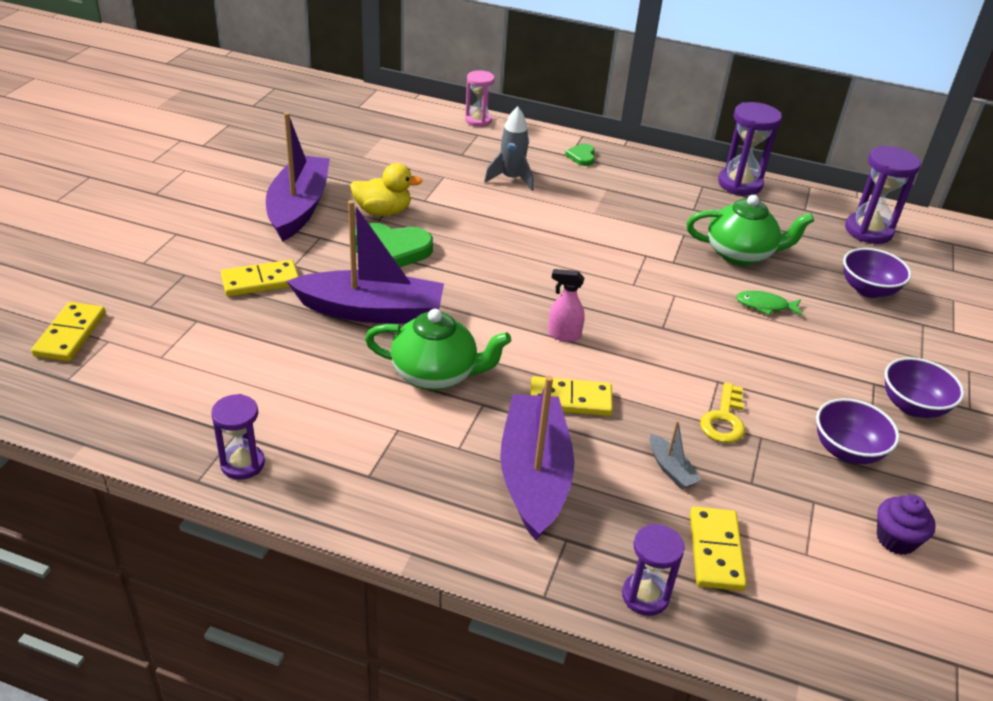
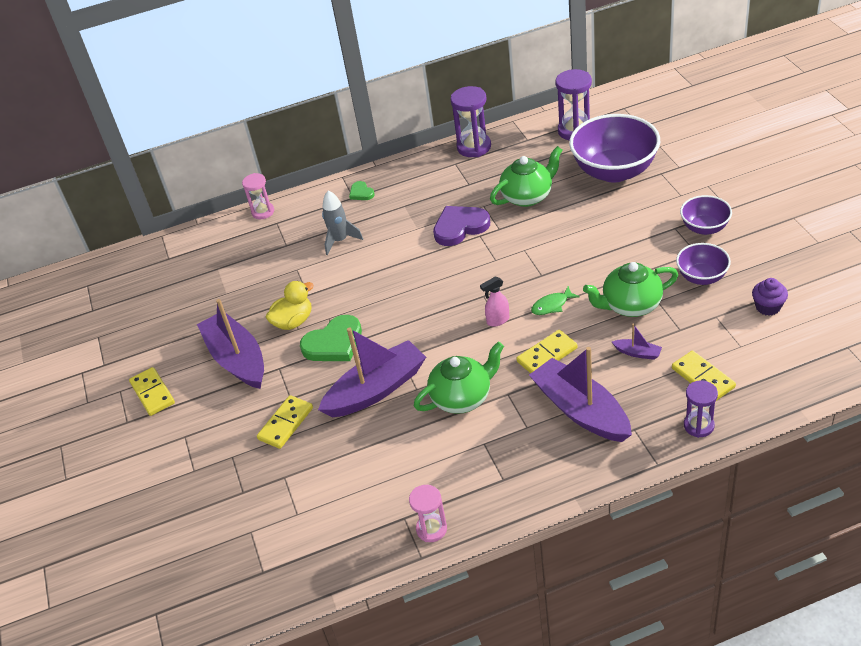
camera: 30 degrees left, 5 degrees up
(70, 334) = (221, 547): yellow domino -> yellow domino (153, 393)
(242, 464) = (431, 529): purple hourglass -> pink hourglass
(636, 237) = (460, 227): none -> purple heart
(671, 469) = (637, 353): grey boat -> purple boat
(724, 419) = (630, 305): yellow key -> green teapot
(765, 306) = (576, 221): green fish -> green fish (552, 305)
(868, 290) = (614, 171): purple bowl -> purple bowl, size x1.89

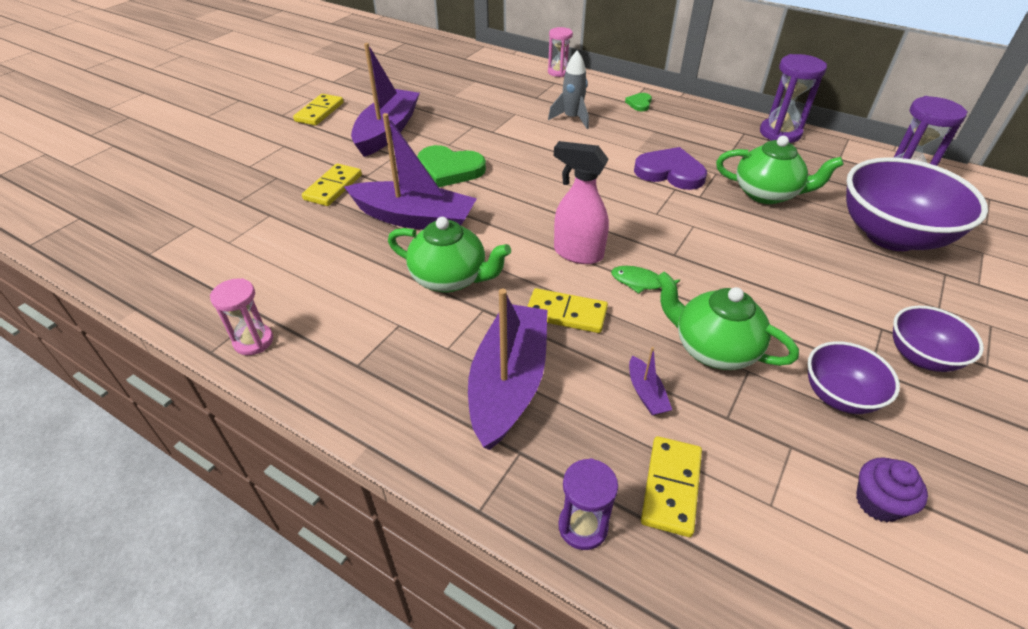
camera: 45 degrees right, 0 degrees up
(286, 424) = (333, 187): yellow domino -> yellow domino turned 60 degrees counterclockwise
(293, 321) = (454, 138): yellow duck -> none
(497, 320) = (577, 253): pink spray bottle -> pink spray bottle, size x1.67

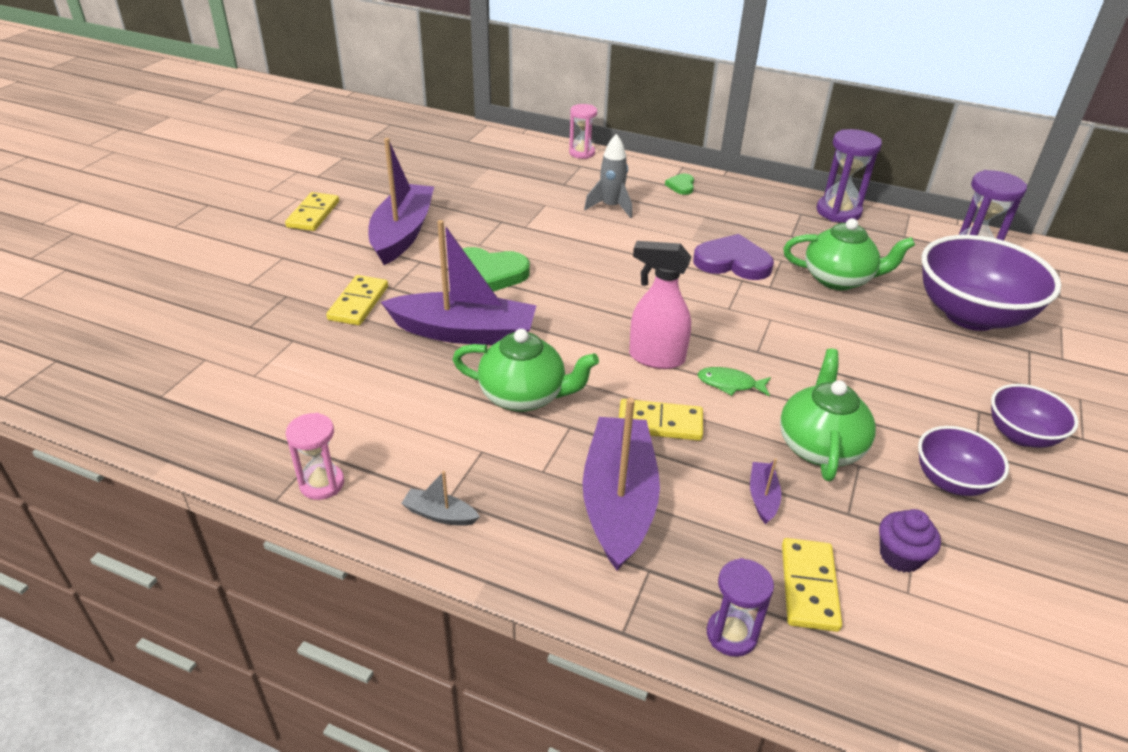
camera: 10 degrees left, 5 degrees down
(345, 379) = (440, 514): none -> grey boat
(646, 393) = (762, 497): purple boat -> purple boat turned 150 degrees counterclockwise
(713, 348) = (819, 446): green teapot -> green teapot turned 75 degrees clockwise
(878, 502) = (1006, 578): purple cupcake -> purple cupcake (900, 556)

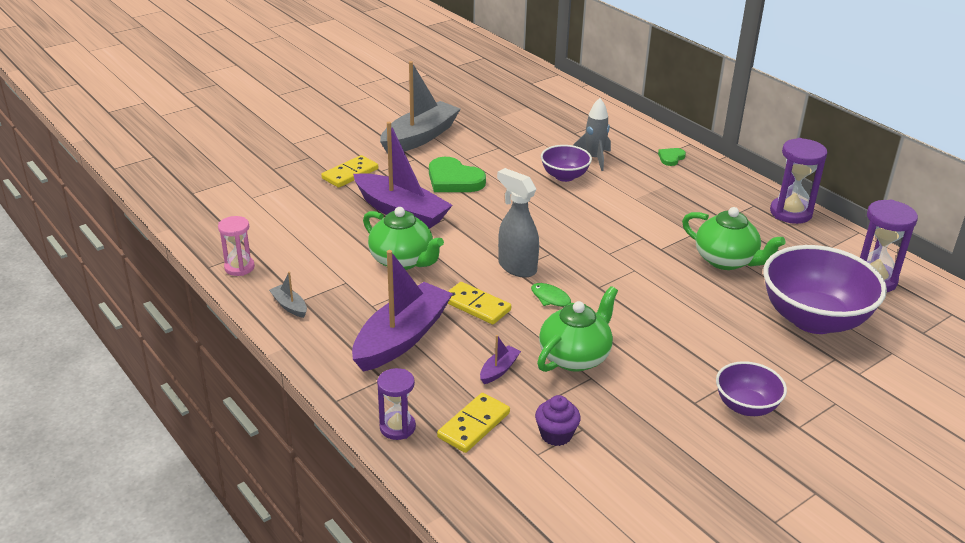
camera: 30 degrees right, 5 degrees down
(313, 214) = (371, 109): yellow domino -> none
(402, 233) = (420, 137): purple boat -> grey boat
(582, 153) = (614, 113): pink hourglass -> none
(655, 358) = (517, 267): pink spray bottle -> grey spray bottle
(732, 262) = (650, 223): purple heart -> none
(951, 481) = (649, 411): purple bowl -> purple bowl (564, 176)

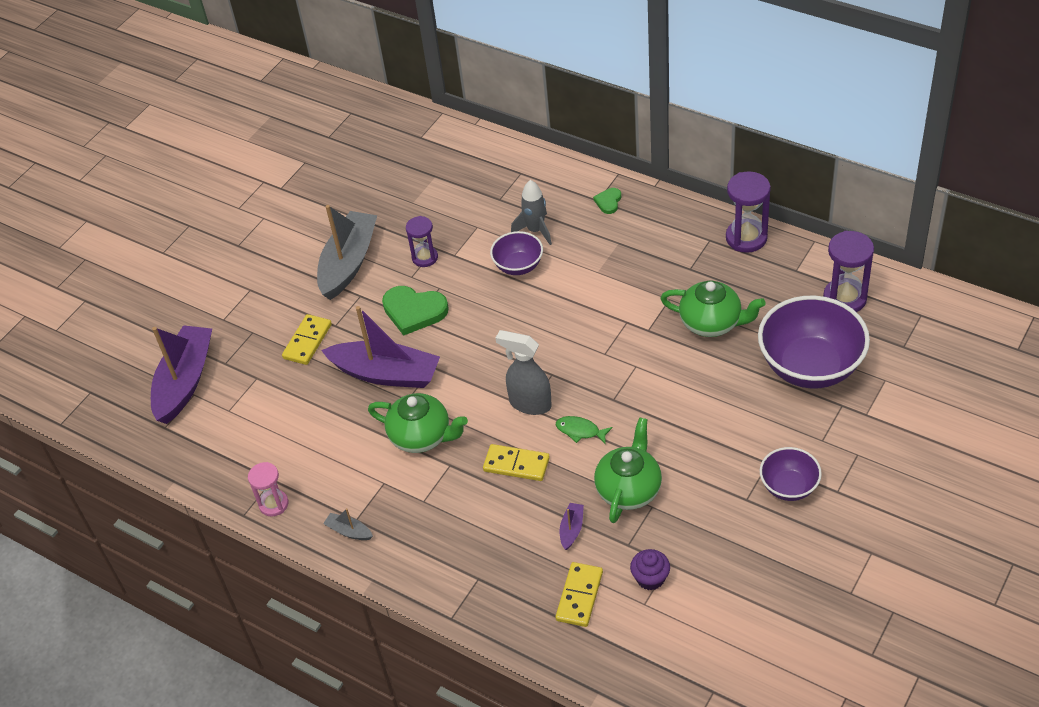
camera: 15 degrees left, 15 degrees up
(397, 427) = (518, 624): purple hourglass -> purple hourglass (425, 257)
(402, 338) = (470, 527): purple boat -> purple boat (185, 381)

